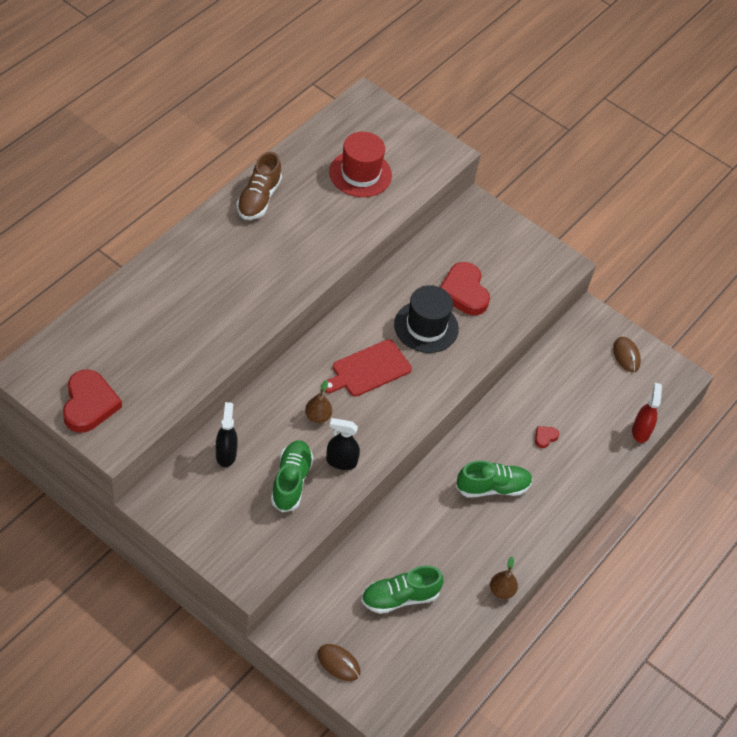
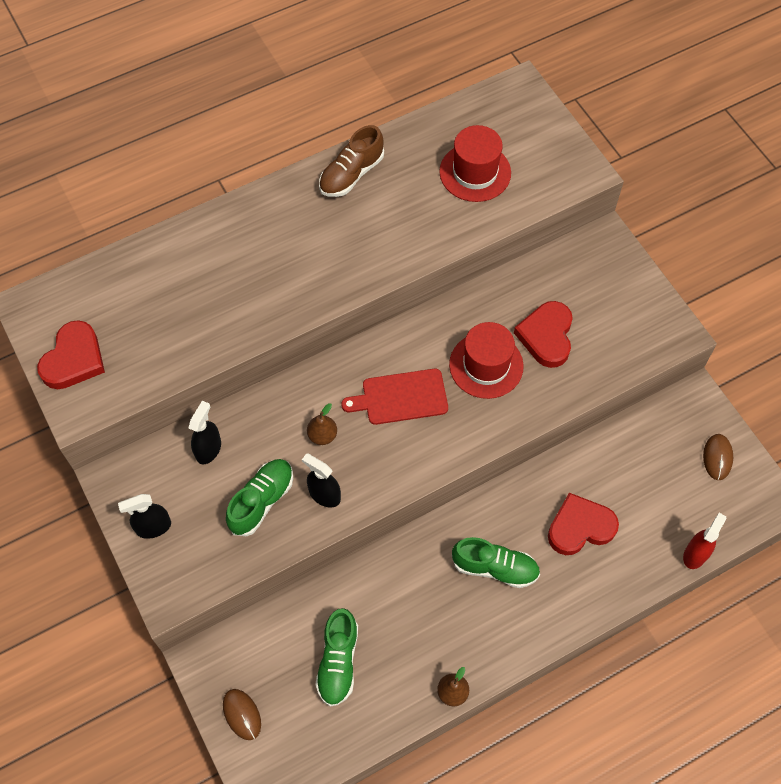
camera: 30 degrees right, 10 degrees up
(208, 528) = (153, 527): none -> black spray bottle
(399, 597) = (338, 662): green shoe -> green shoe turned 90 degrees counterclockwise
(426, 327) = (486, 365): black hat -> red hat
(545, 437) = (580, 527): red heart -> red heart, size x2.26

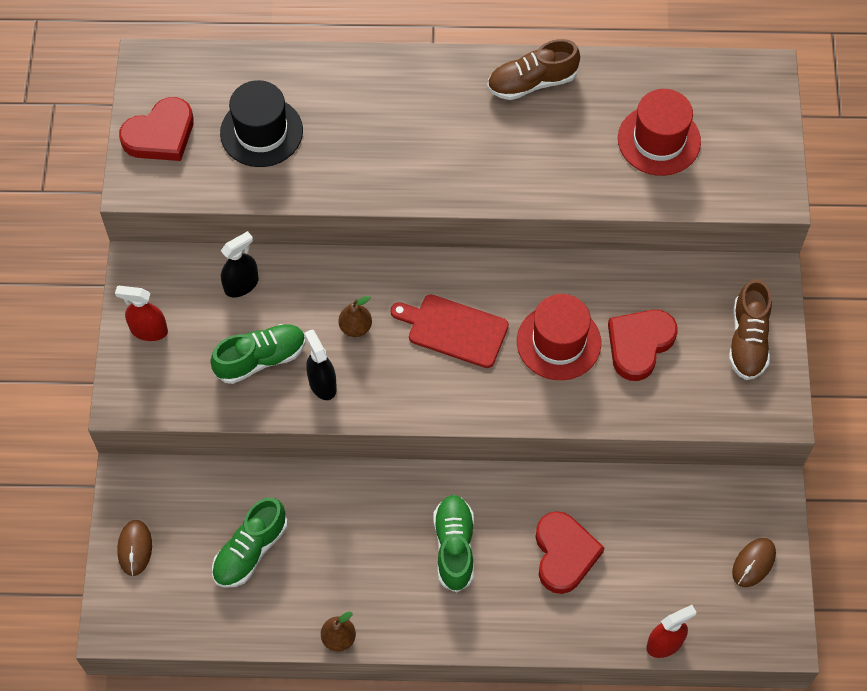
camera: 30 degrees right, 0 degrees up
(153, 527) = (149, 330): black spray bottle -> red spray bottle
(159, 315) = (261, 132): none -> black hat
(495, 568) = (454, 546): green shoe -> green shoe turned 135 degrees counterclockwise
(580, 527) = (564, 554): red heart -> red heart turned 75 degrees clockwise
(621, 292) = (748, 340): none -> brown shoe

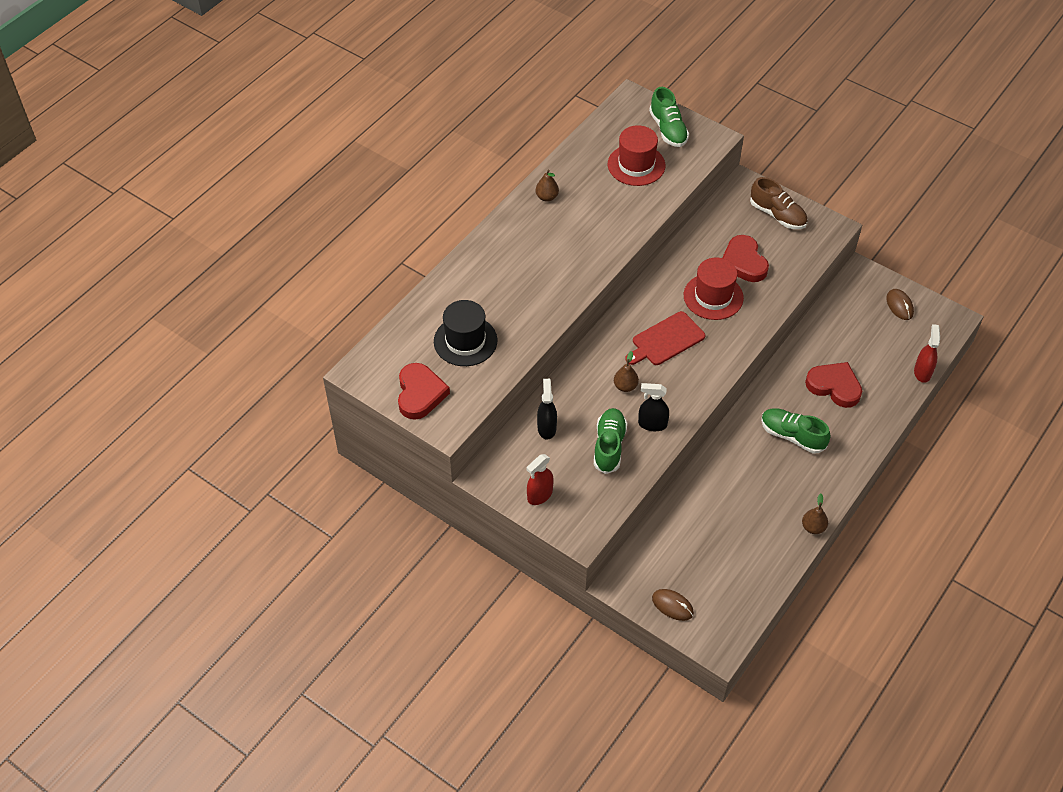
camera: 55 degrees left, 10 degrees down
(250, 550) = (720, 542): green shoe -> green shoe (668, 129)
(531, 82) = (547, 197): brown shoe -> brown pear

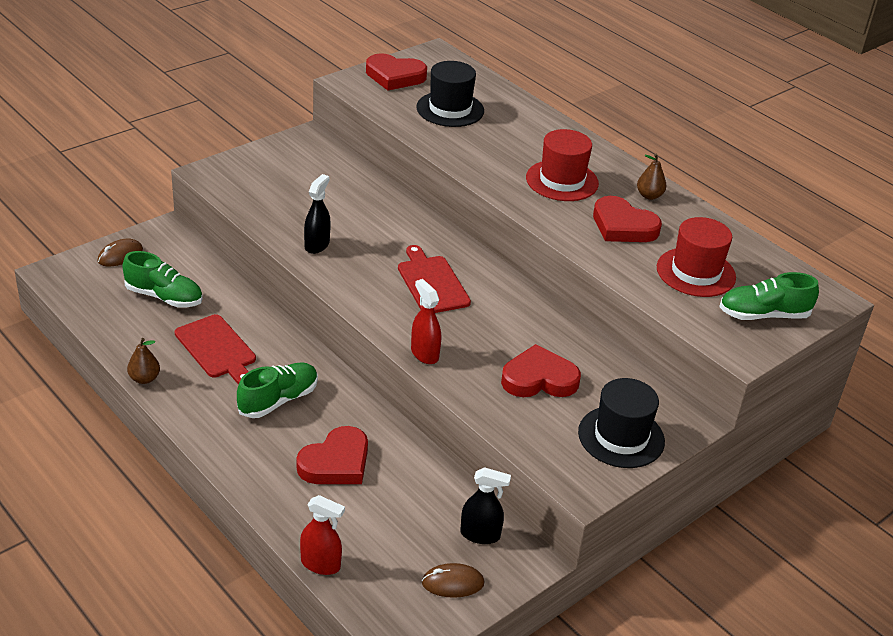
camera: 100 degrees right, 15 degrees down
(539, 495) = (269, 160): red spray bottle -> red spray bottle (424, 354)
(546, 428) = (347, 180): black spray bottle -> black spray bottle (480, 534)
(597, 208) = (623, 226): none -> red heart
(609, 446) = (304, 211): green shoe -> green shoe (164, 297)
(625, 386) = (377, 239): brown pear -> none
(713, 296) = (487, 337): red hat -> red hat (562, 181)
(756, 492) = (217, 348): none -> red cutting board
(777, 215) = (621, 437): brown shoe -> black hat

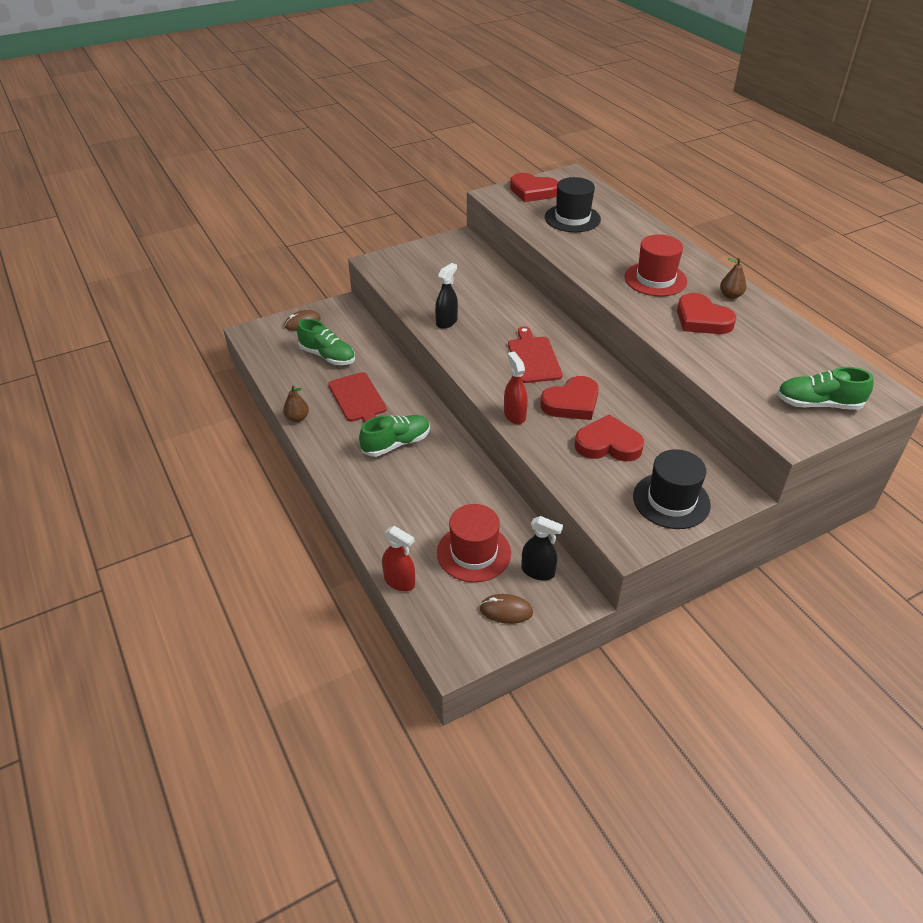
camera: 15 degrees right, 5 degrees up
(336, 462) = (431, 498): red heart -> red heart (571, 403)
(696, 272) = (761, 362): red hat -> red hat (474, 553)

